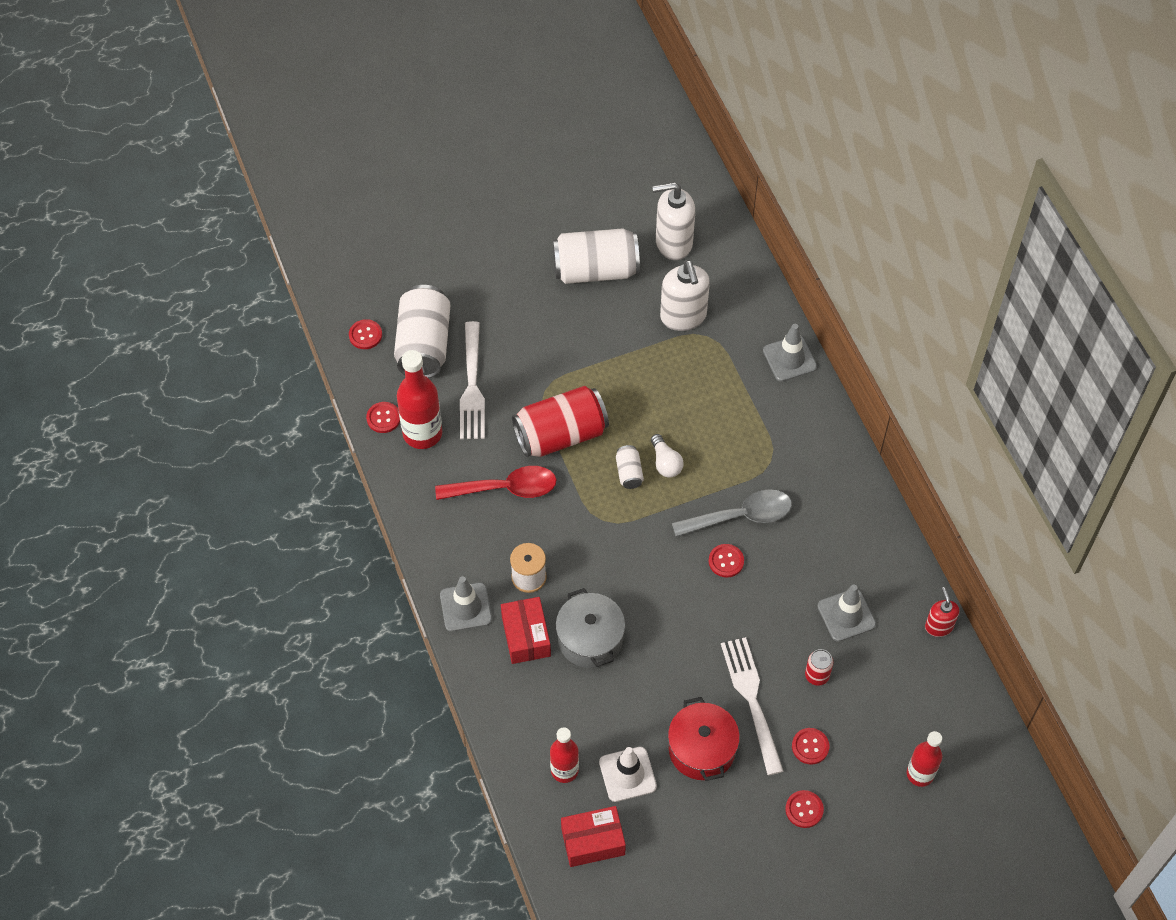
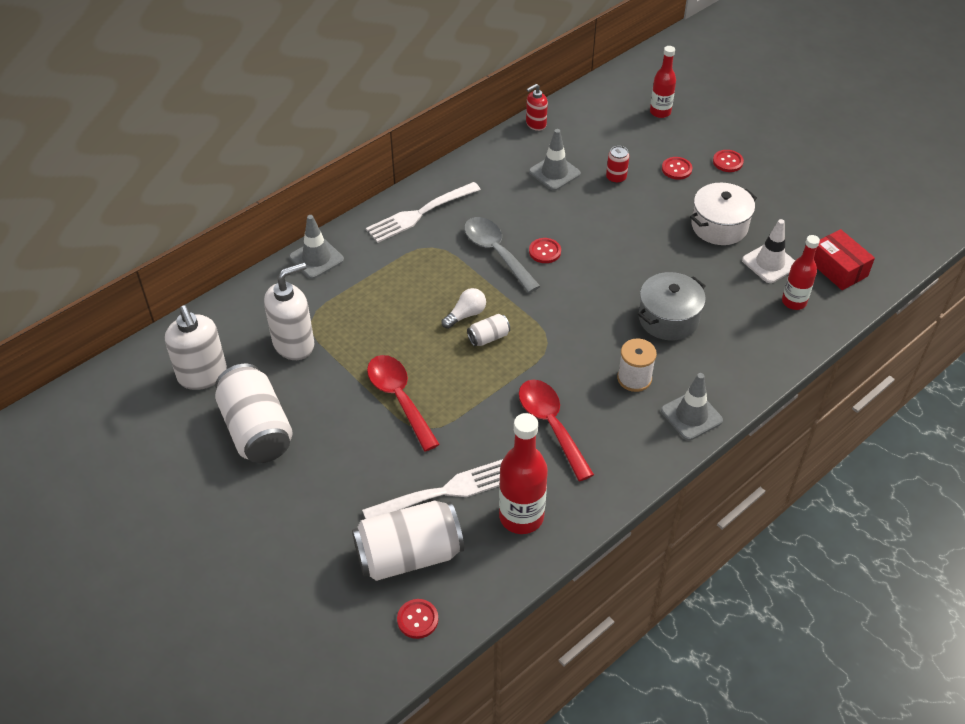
camera: 110 degrees left, 10 degrees down
(383, 418) = (519, 560): red button -> none
(526, 636) = (692, 363): red box -> none
(560, 435) = (470, 400): red can -> none
(585, 381) = (399, 398): none -> red spoon
(701, 749) = (719, 226): red pot -> white pot
(752, 701) = (660, 208): white fork -> white fork (420, 213)

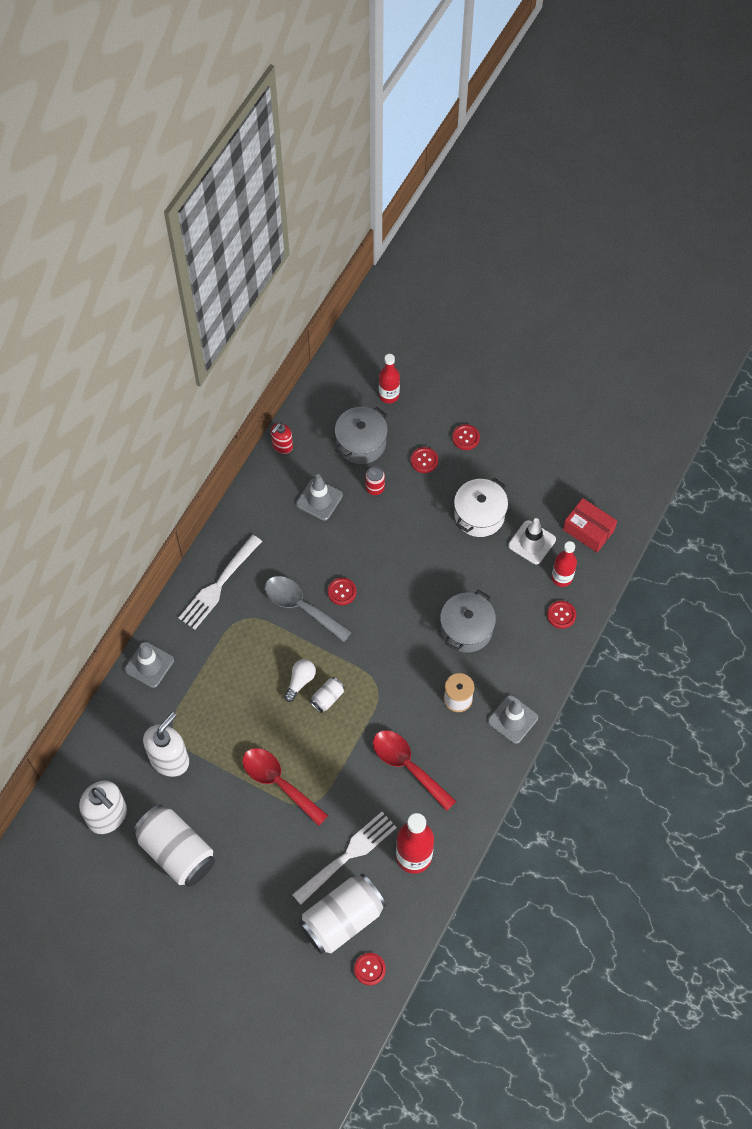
camera: 20 degrees left, 15 degrees up
(616, 140) = (361, 443): none -> grey pot
(782, 335) = (561, 615): none -> red button

